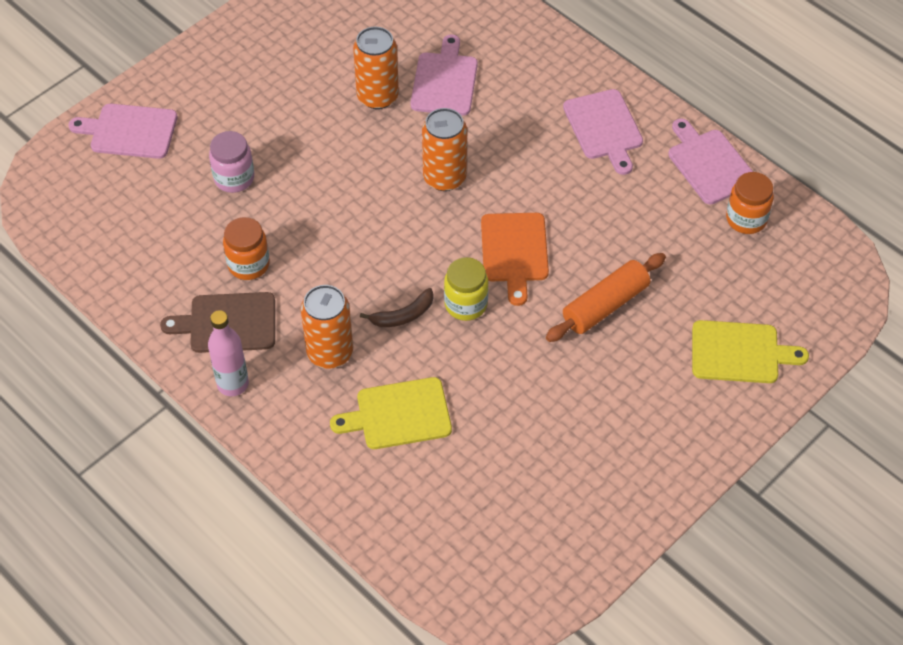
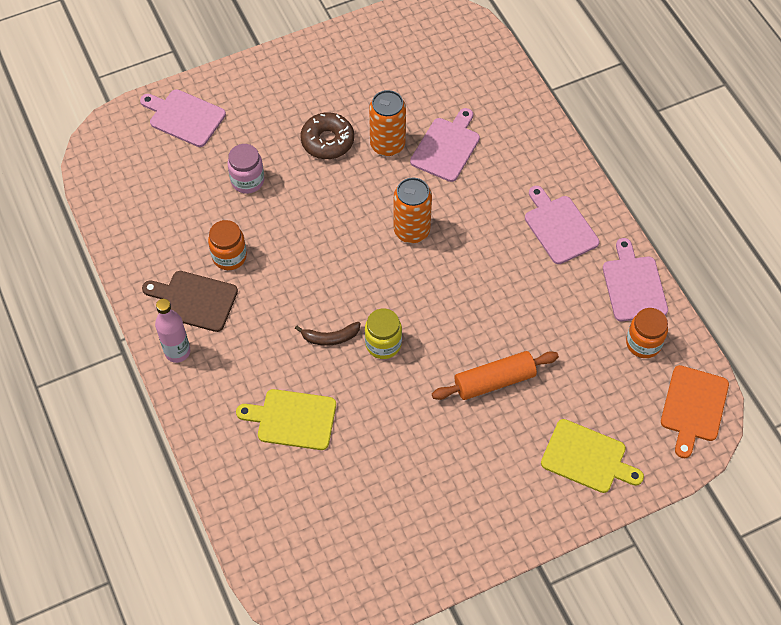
camera: 20 degrees right, 5 degrees up
(308, 111) = (327, 141): none -> brown donut
(330, 352) = (261, 350): orange can -> none
(514, 252) = (441, 311): orange cutting board -> orange cutting board (693, 407)
(604, 128) = (559, 227): pink cutting board -> pink cutting board turned 150 degrees clockwise

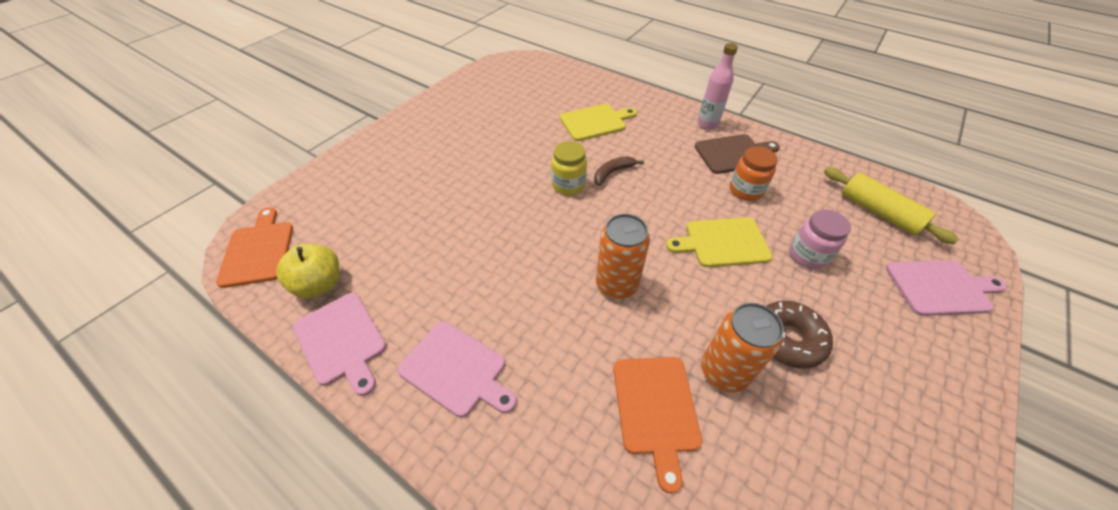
camera: 150 degrees right, 10 degrees down
(146, 183) = (878, 212): none -> yellow rolling pin
(446, 147) = (655, 409): pink cutting board -> orange cutting board
(494, 381) = (459, 197): orange rolling pin -> none
(587, 458) = (358, 180): yellow cutting board -> yellow cutting board (722, 242)
(643, 343) = (320, 284): orange jar -> yellow apple

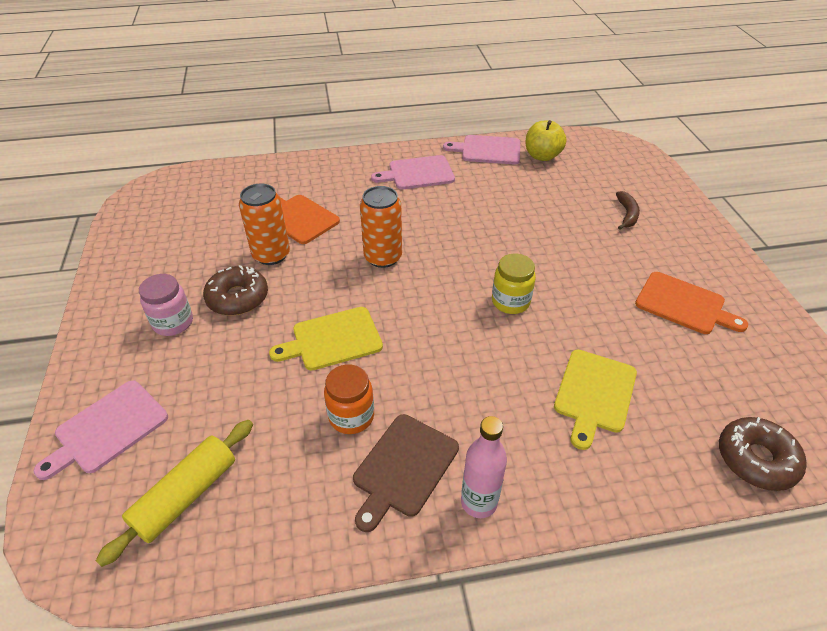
camera: 135 degrees right, 5 degrees down
(258, 250) = (602, 146): orange cutting board -> orange cutting board (684, 304)
(567, 72) = (756, 459): none -> brown donut
(612, 173) = (493, 341): brown banana -> brown banana (627, 214)
(722, 242) = (332, 339): yellow cutting board -> yellow cutting board turned 150 degrees counterclockwise
(807, 255) = (249, 378): pink jar -> pink jar (173, 323)
(878, 212) = (186, 495): yellow rolling pin -> yellow rolling pin turned 60 degrees counterclockwise

